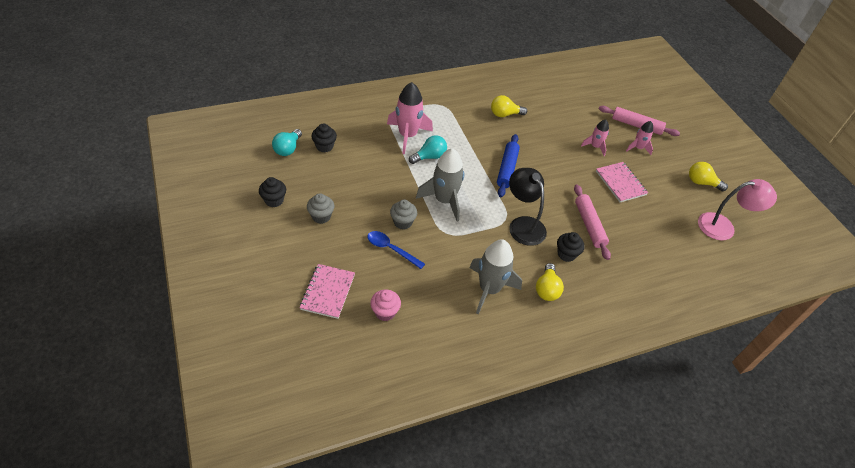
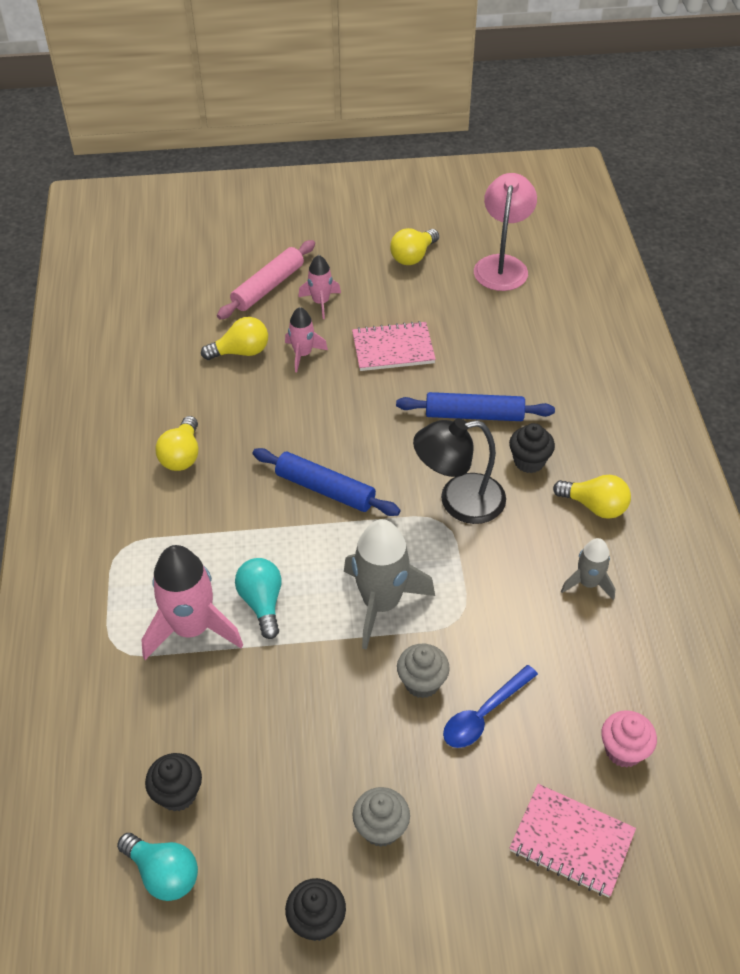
camera: 70 degrees left, 0 degrees up
(489, 289) = (588, 583): grey rocket -> grey rocket, size x0.55
(583, 123) = (241, 352): none -> yellow light bulb
(589, 225) = (474, 415): pink rolling pin -> blue rolling pin

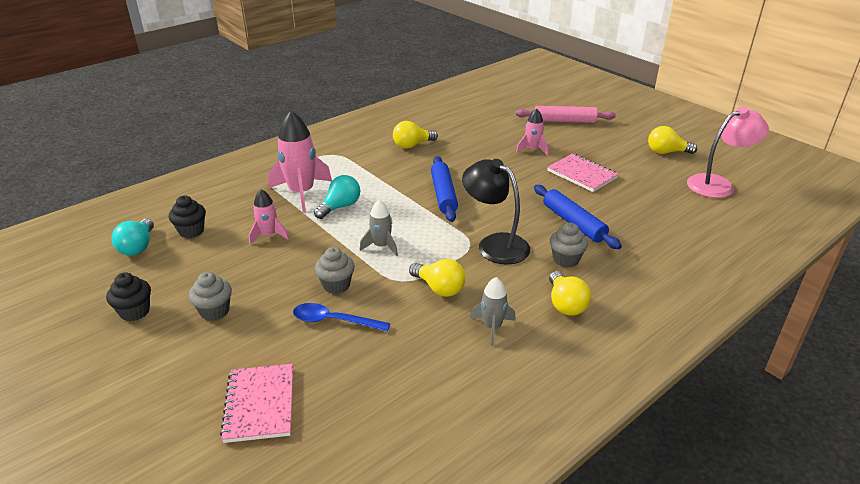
camera: 55 degrees right, 15 degrees down
(241, 352) = (506, 132): yellow light bulb -> yellow light bulb (439, 288)
(321, 302) = (579, 139): pink rocket -> pink rocket (269, 235)
(381, 603) = (381, 246): grey rocket -> grey rocket, size x0.55
(529, 461) = (565, 259): black cupcake -> grey cupcake
(623, 750) = (359, 403): pink cupcake -> none

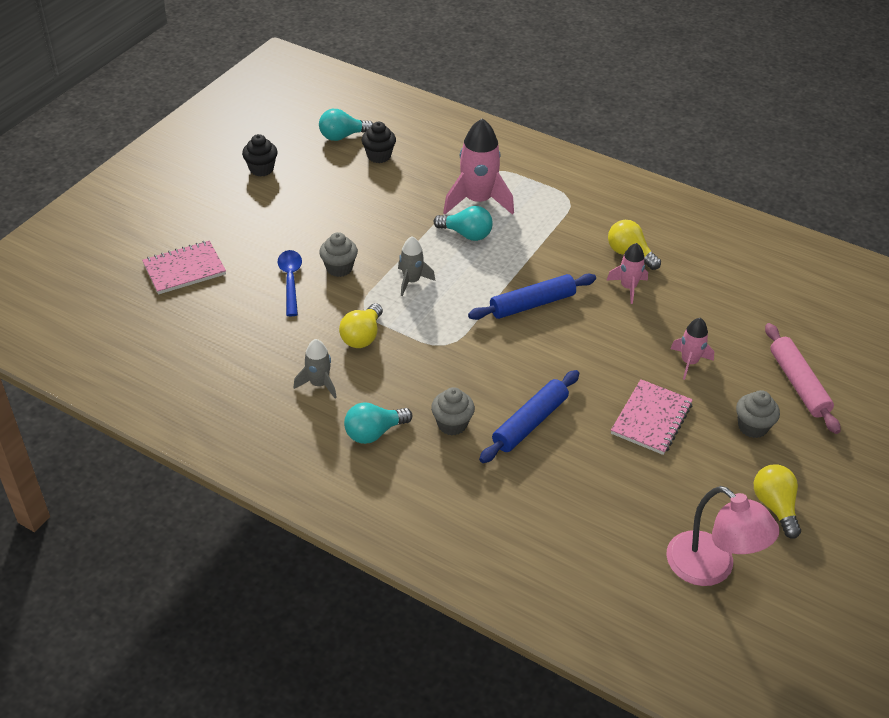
camera: 70 degrees right, 10 degrees up
(215, 311) = (277, 210): grey cupcake -> grey cupcake (752, 427)
(269, 235) = (395, 203): pink rocket -> pink rocket (628, 287)
(495, 244) = (454, 363): black lamp -> none
(565, 304) = (374, 432): yellow light bulb -> turquoise light bulb

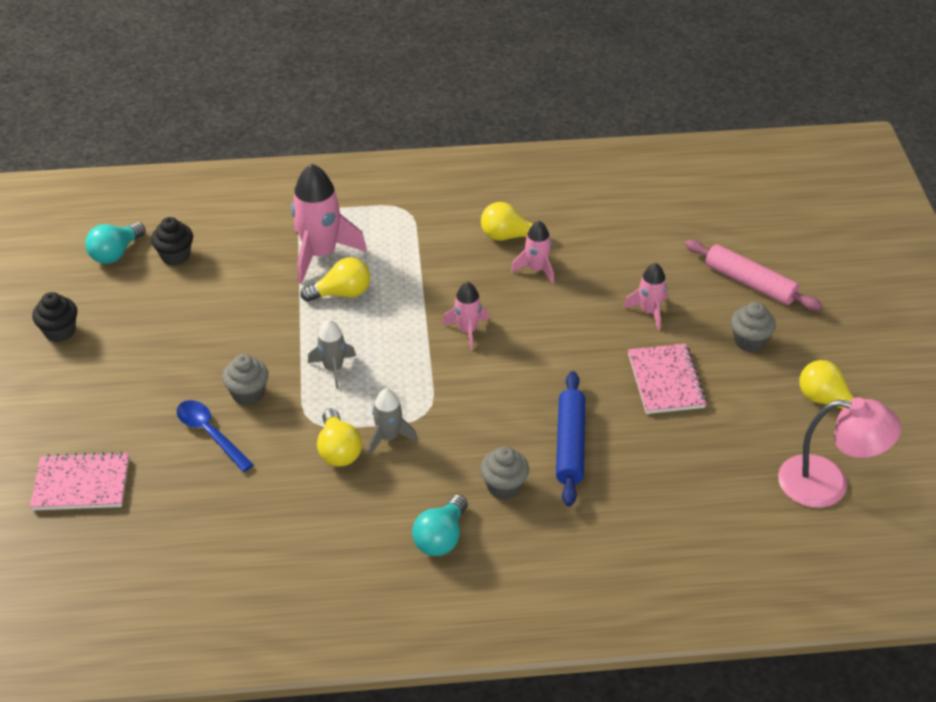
camera: 35 degrees left, 0 degrees up
(184, 269) = (81, 484): pink notebook -> pink notebook turned 60 degrees clockwise
(319, 384) = (342, 522): grey rocket -> grey rocket (389, 437)
(466, 234) = (341, 293): turquoise light bulb -> yellow light bulb
(532, 304) = (467, 330): blue rolling pin -> pink rocket

